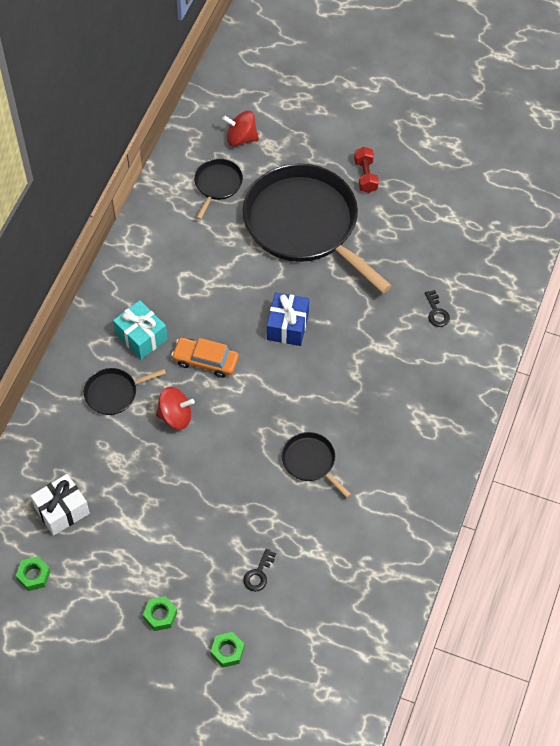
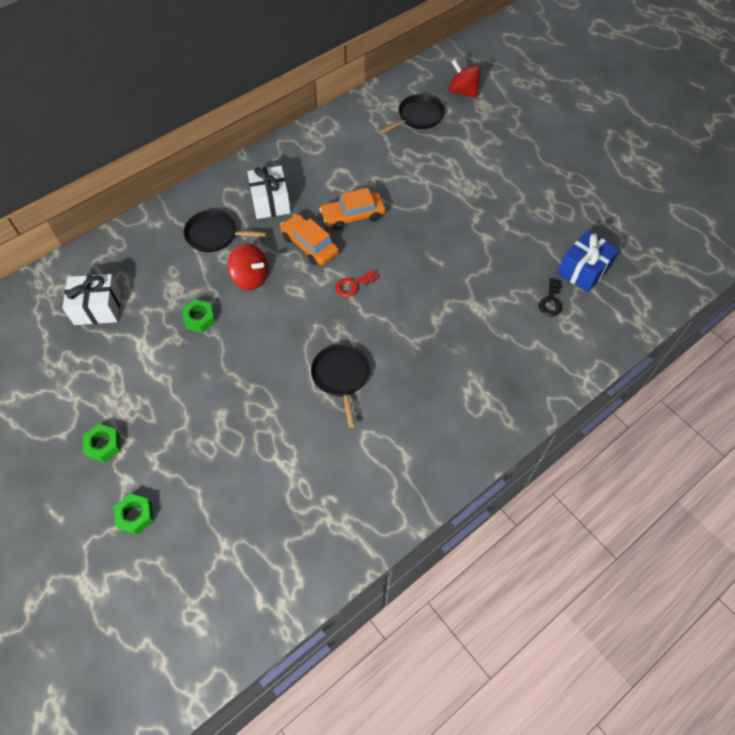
camera: 30 degrees right, 0 degrees up
(34, 575) = (31, 350): green nut -> green nut (200, 319)
(141, 337) = (270, 202): turquoise gift -> white gift
(224, 314) = (353, 216): none -> orange car
(258, 574) = (219, 456): black key -> none
(268, 378) = (353, 285): none -> red key
(287, 326) = (402, 250): blue gift -> blue gift (583, 270)
(305, 224) = (473, 176): black pan -> none
(365, 176) = (554, 161): red dumbbell -> none

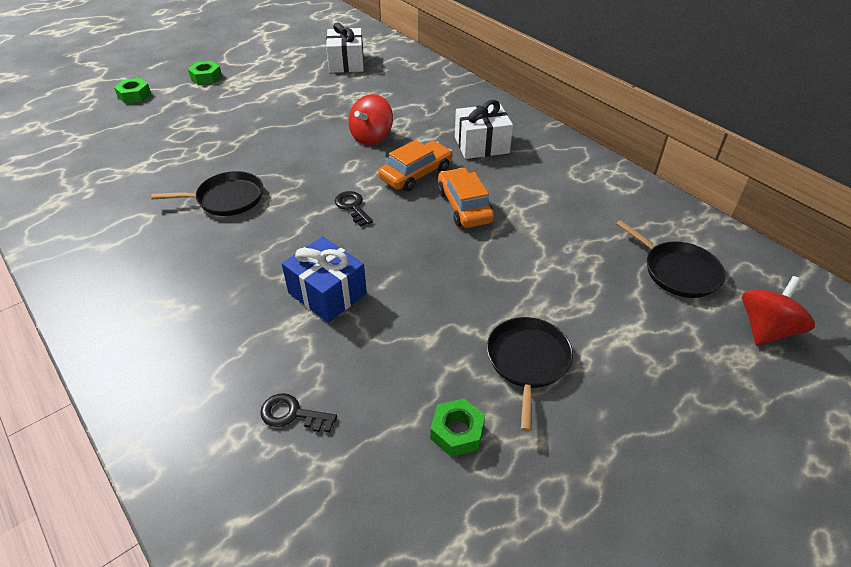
camera: 90 degrees right, 15 degrees down
(200, 319) = (324, 111): green nut -> green nut (457, 432)
(214, 235) = (431, 113): black pan -> black pan (527, 361)
(353, 285) = (353, 207): red key -> black key
(583, 270) = (350, 474): blue gift -> blue gift (327, 293)

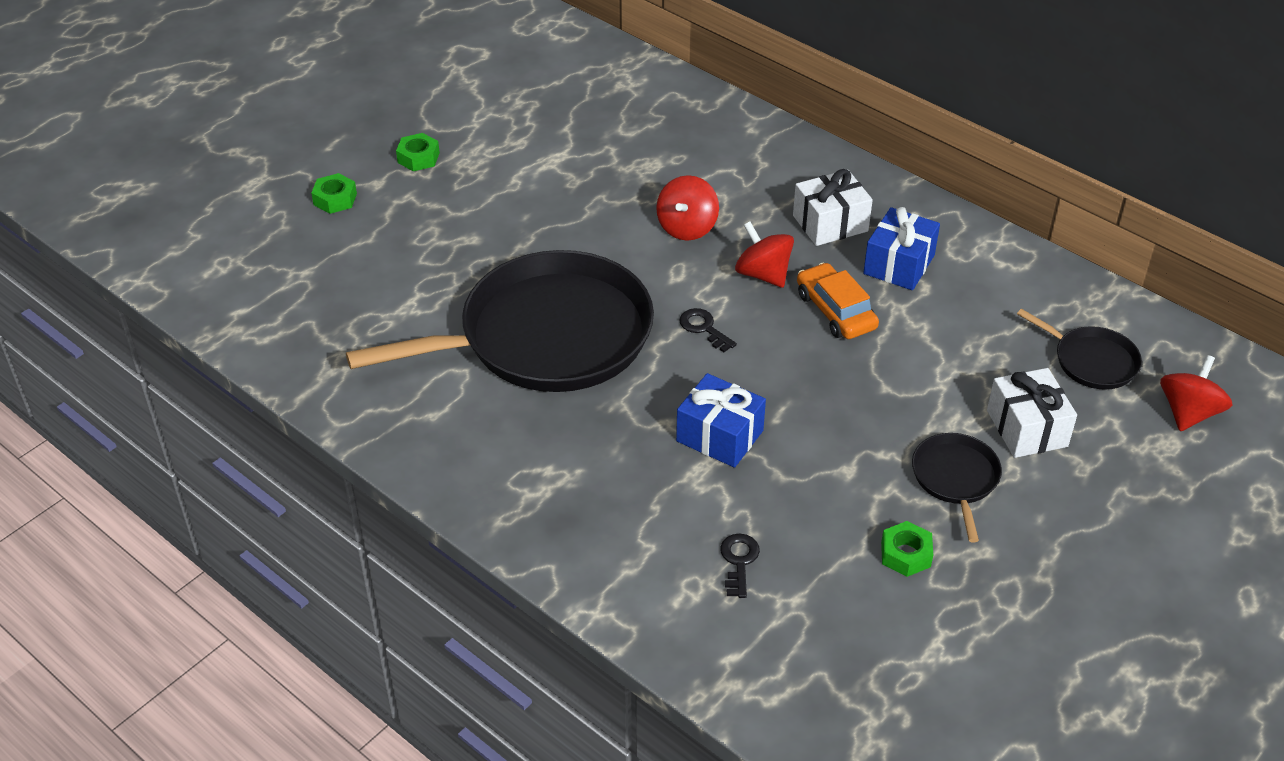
camera: 10 degrees left, 0 degrees up
(227, 199) = (546, 336): black pan -> black pan, size x2.32
(292, 414) = (739, 562): black key -> black key turned 90 degrees clockwise
(346, 63) = (603, 111): white gift -> white gift (1026, 428)
(416, 174) = (763, 274): orange car -> red spinning top
(527, 178) = (899, 264): none -> blue gift

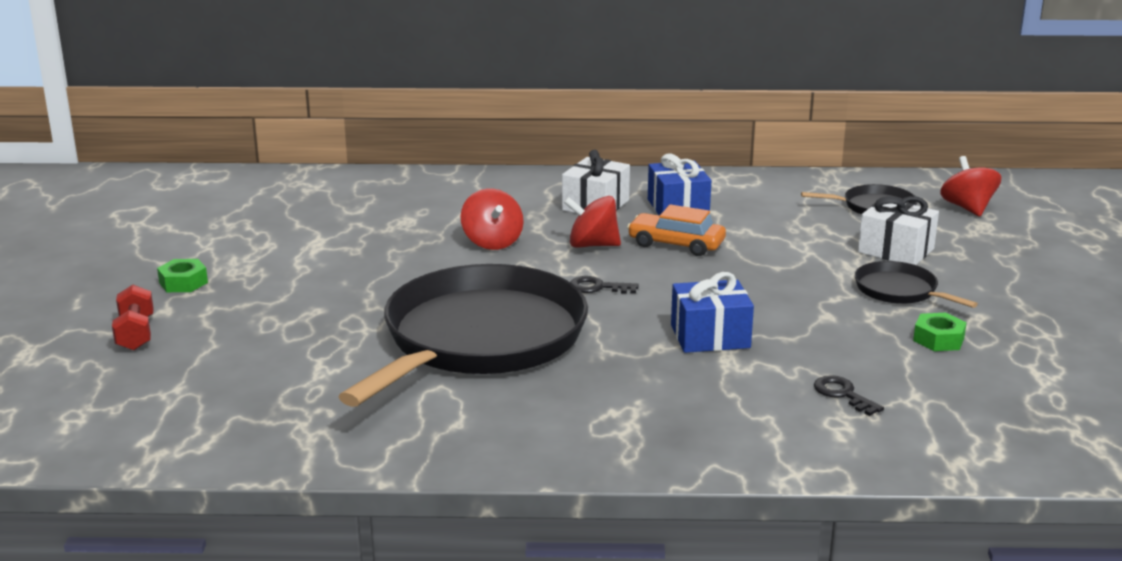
camera: 40 degrees left, 20 degrees down
(335, 199) = (136, 334): green nut -> red dumbbell

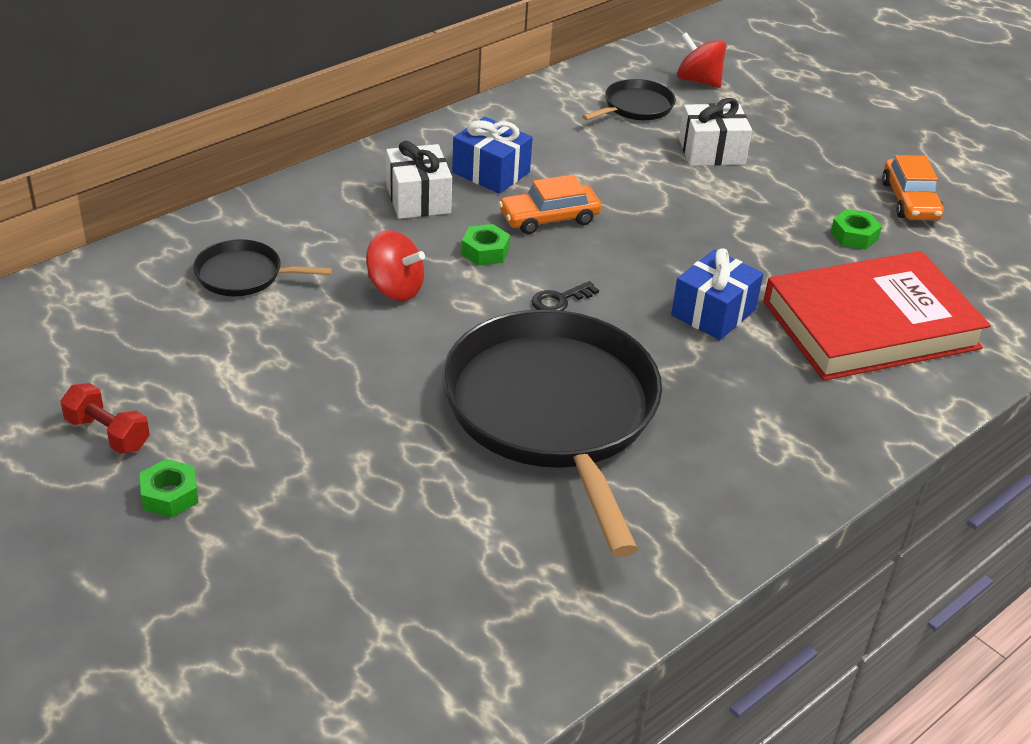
camera: 45 degrees left, 15 degrees up
(136, 334) = (229, 588): red dumbbell -> red dumbbell (108, 433)
(592, 245) = (485, 251): red spinning top -> green nut
(843, 394) = (870, 325): black key -> red book
(899, 291) = (768, 196): black pan -> black pan (243, 275)
(1047, 338) = (910, 200): none -> orange car

